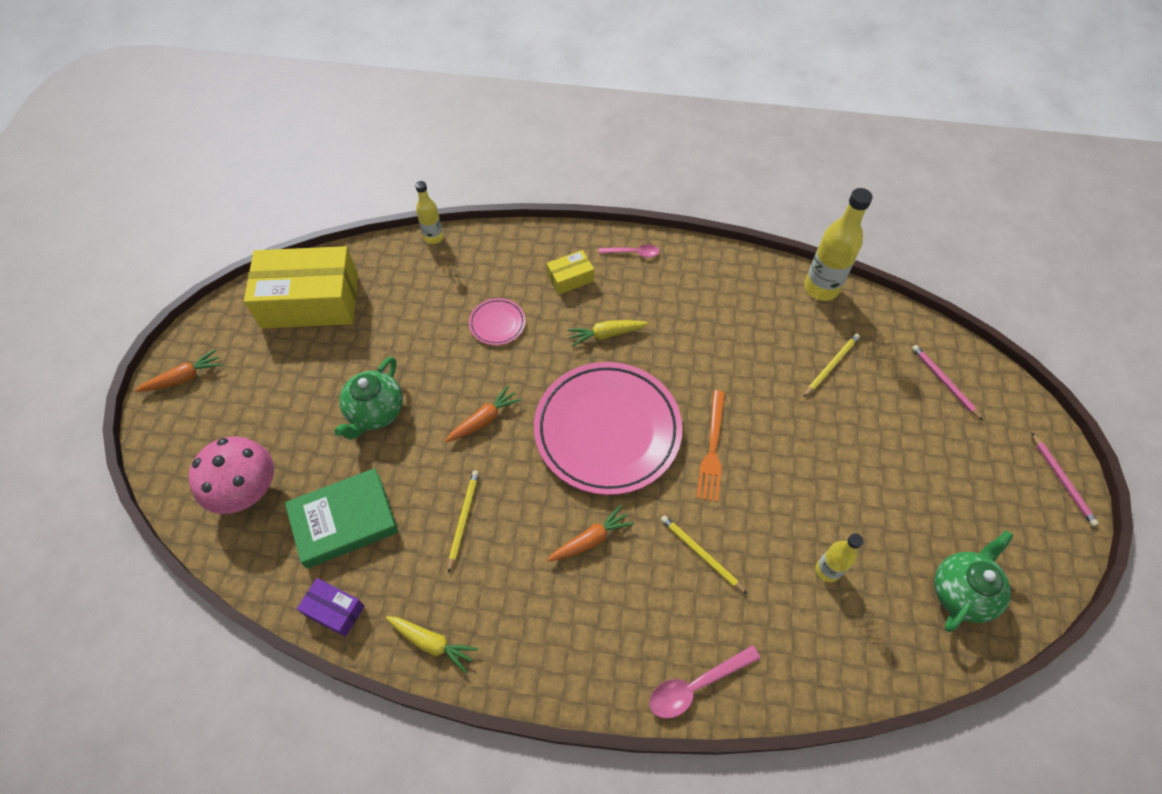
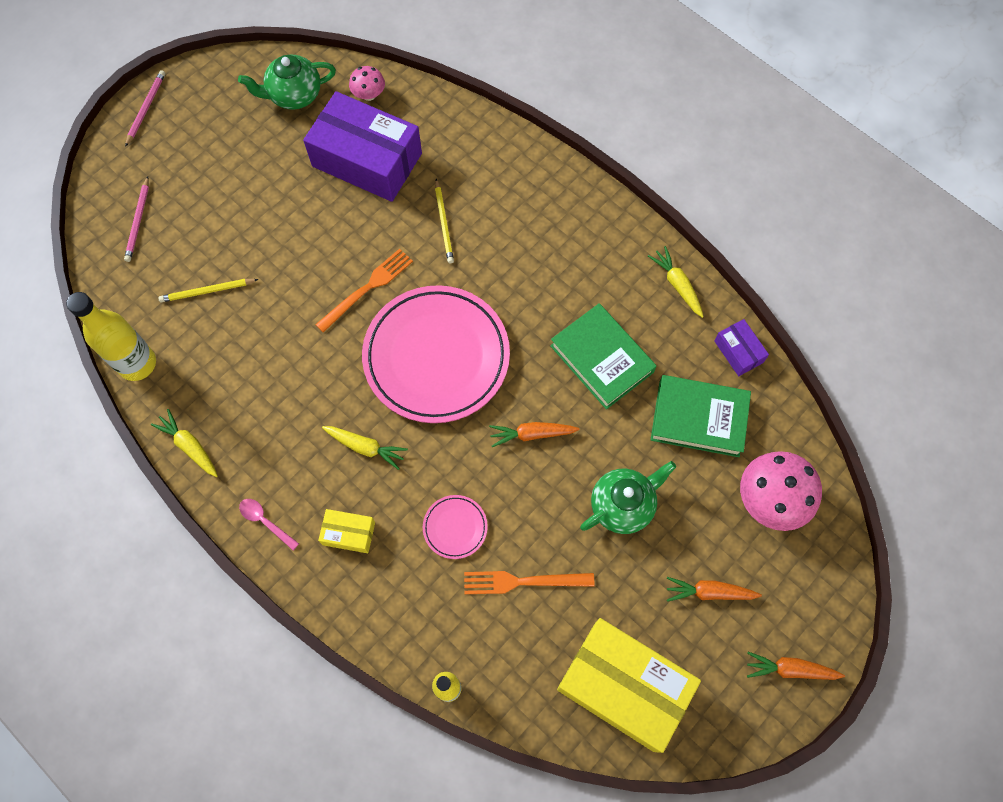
camera: 145 degrees left, 10 degrees up
(422, 320) = (523, 581): none -> orange fork
(463, 519) = (602, 359): yellow pencil -> green book
(590, 539) = (515, 282): orange carrot -> orange carrot (709, 592)
(695, 686) = (516, 153): pink spoon -> none
(728, 263) = (189, 446): none -> yellow carrot
(827, 570) = (367, 160): yellow bottle -> purple box
(897, 647) = (369, 94): none -> pink mushroom

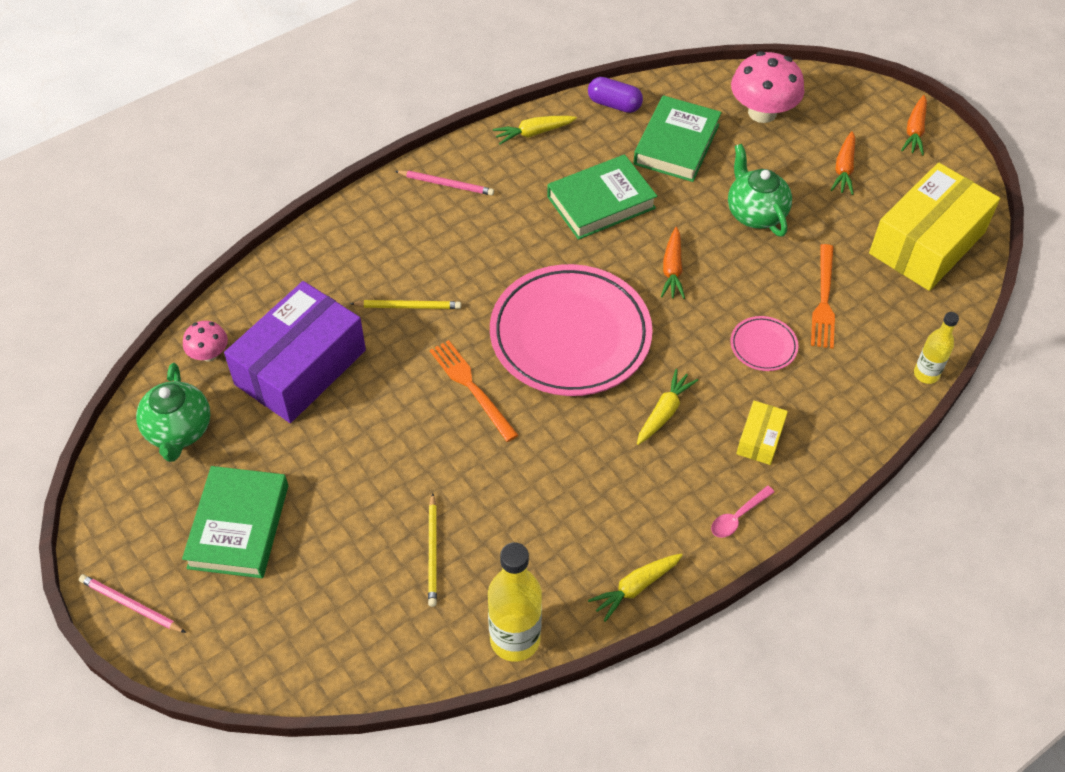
camera: 80 degrees left, 15 degrees down
(138, 221) = (307, 626): pink pencil -> pink pencil (446, 184)
(216, 156) = (239, 526): none -> green book
(738, 351) = (614, 104): purple box -> purple capsule

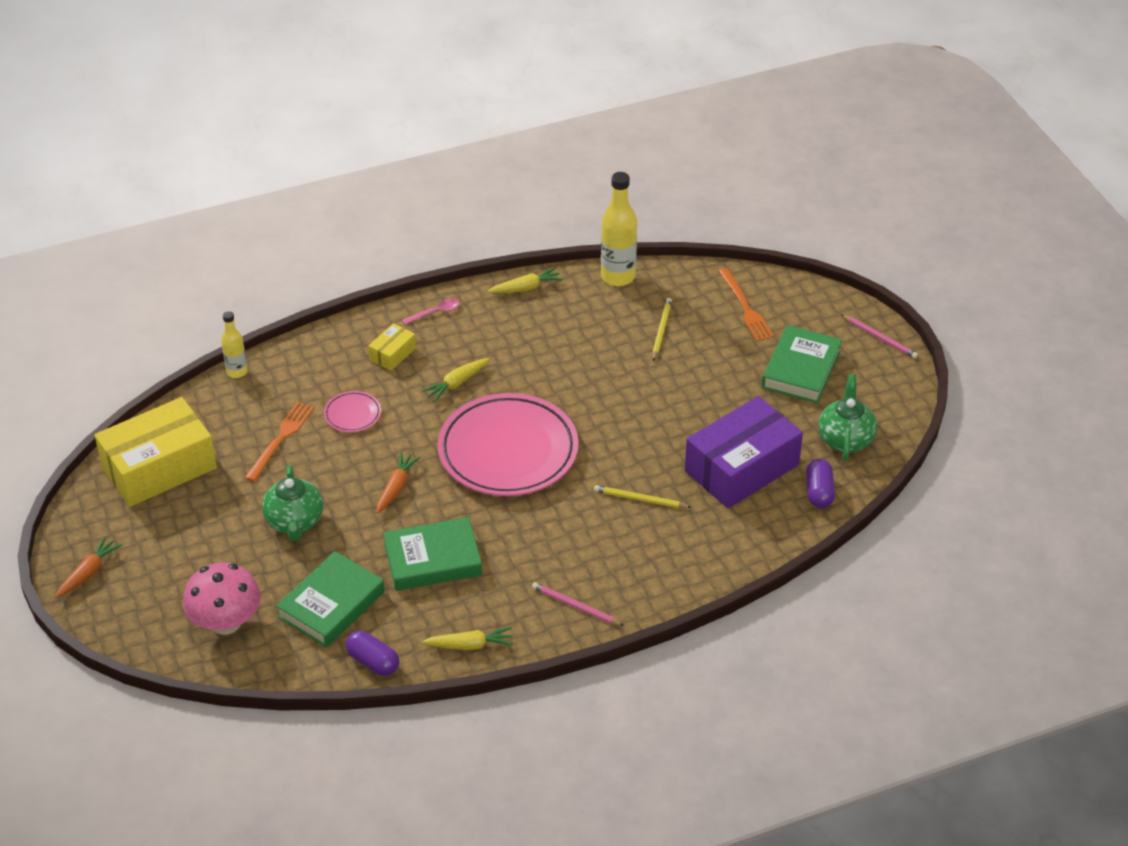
camera: 165 degrees left, 10 degrees down
(209, 354) = (819, 492): pink mushroom -> purple capsule
(471, 387) = (603, 427): orange fork -> orange fork (745, 308)
(844, 169) = (185, 548): orange carrot -> none

